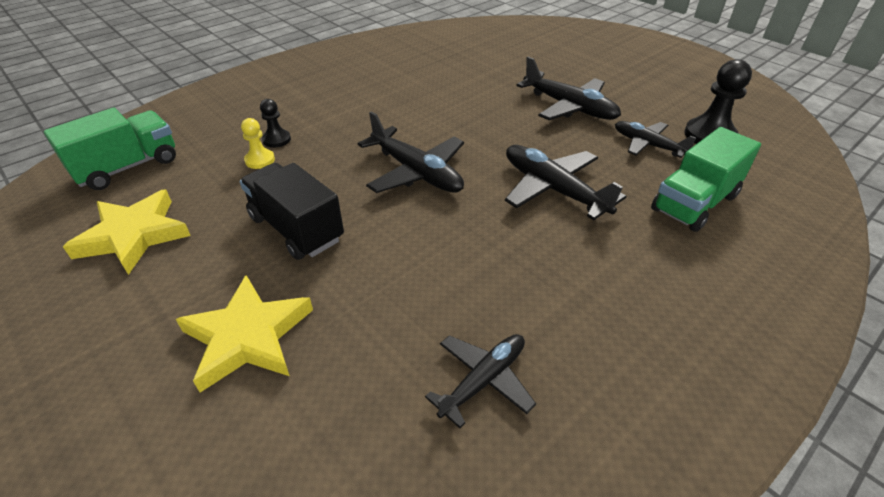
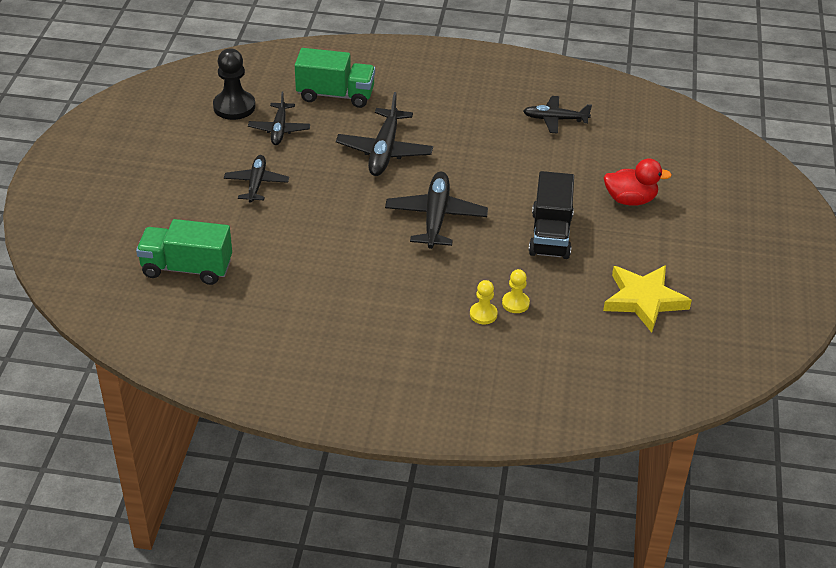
camera: 130 degrees left, 0 degrees up
(128, 167) = (609, 369): green truck -> green truck (187, 268)
(248, 337) = (630, 200): yellow star -> red duck
(276, 140) = (483, 314): black pawn -> yellow pawn
(569, 107) = (256, 183): black plane -> black plane, size x0.65

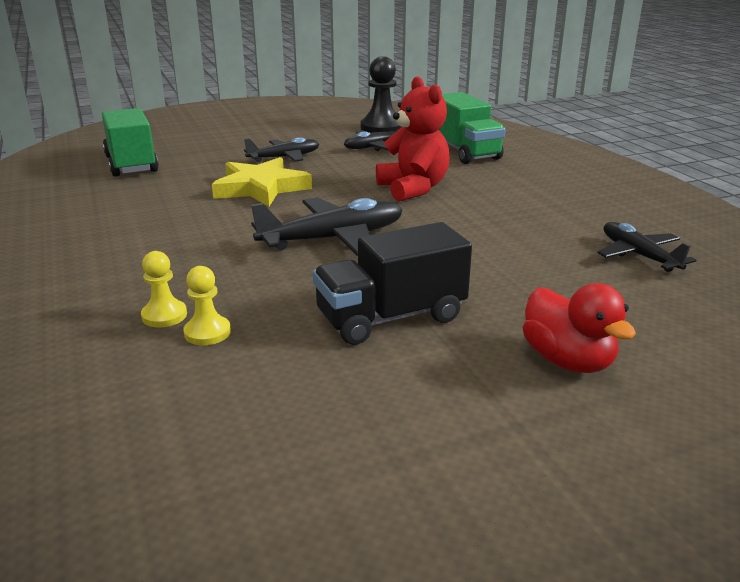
camera: 60 degrees right, 15 degrees down
(384, 151) = (413, 189): black plane -> red teddy bear
(644, 300) = (319, 455): yellow star -> yellow star (261, 188)

